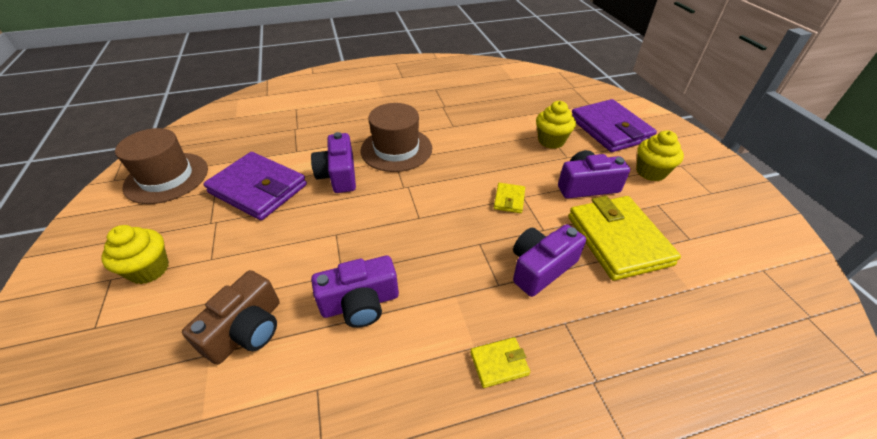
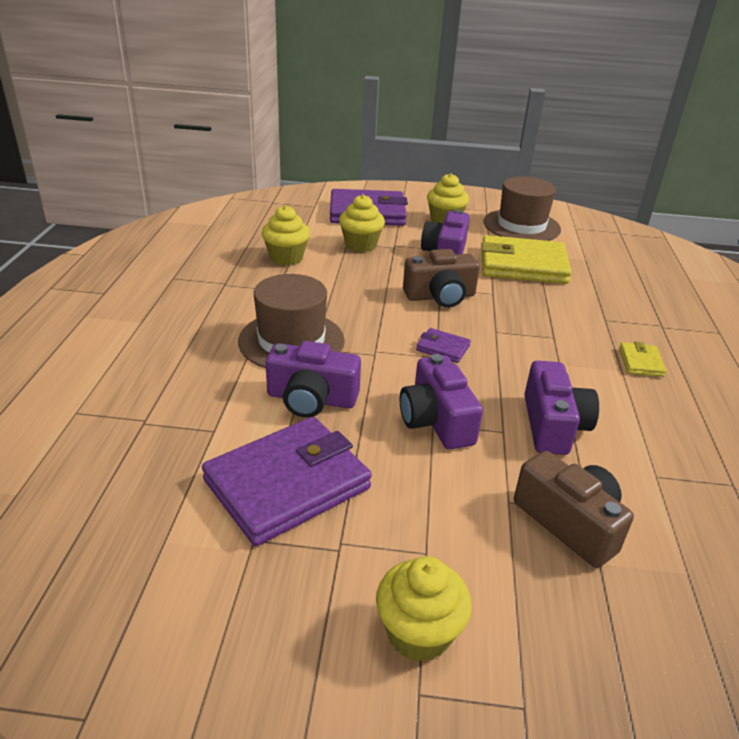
camera: 70 degrees left, 10 degrees down
(166, 177) = (156, 612): brown hat -> brown hat (521, 226)
(432, 218) = (443, 348): none -> purple wallet
(497, 117) = (286, 258): none -> yellow cupcake
(509, 199) = (440, 296): yellow wallet -> brown camera
(541, 267) = (541, 310): purple camera -> purple camera (436, 421)

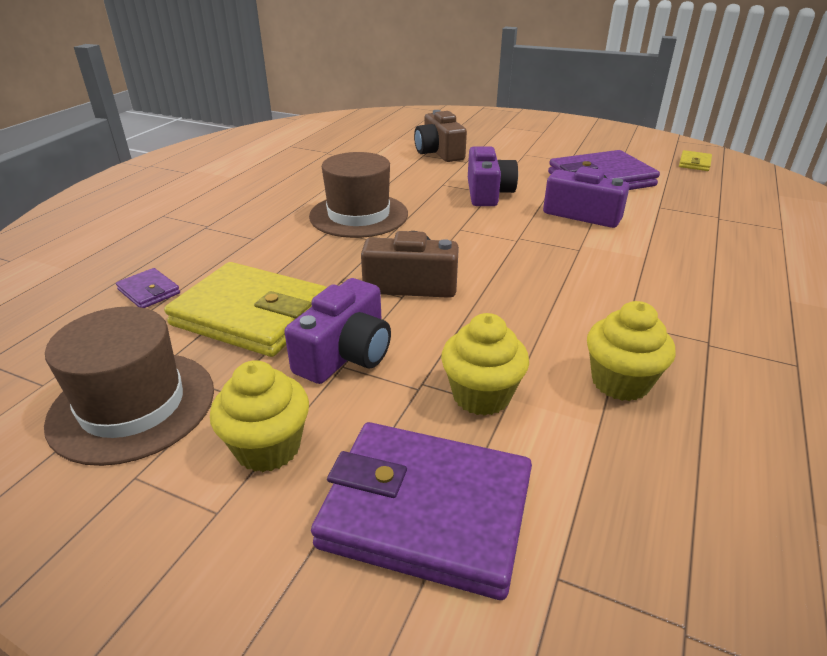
camera: 160 degrees left, 0 degrees up
(291, 341) = (603, 257): brown hat -> brown hat (358, 215)
(418, 633) = (538, 139): yellow cupcake -> none
(443, 348) = (449, 234): purple wallet -> purple wallet (149, 291)
(553, 425) = (404, 182): purple camera -> none
(641, 362) = (280, 204): yellow wallet -> yellow wallet (694, 163)

